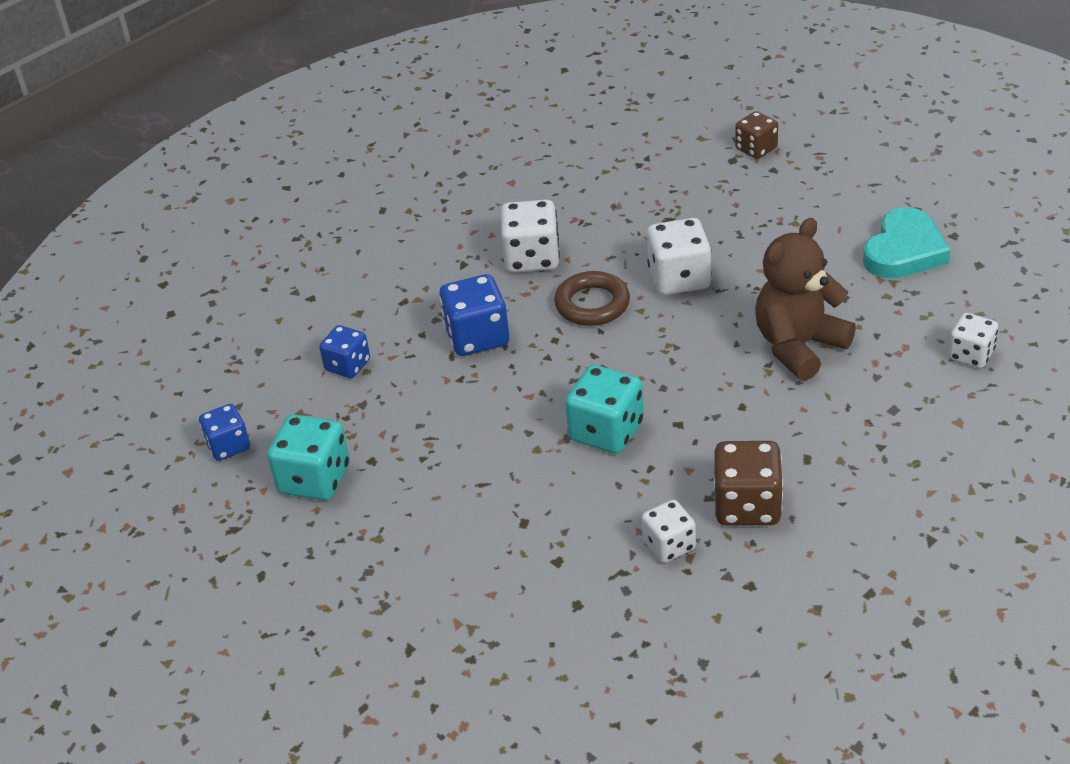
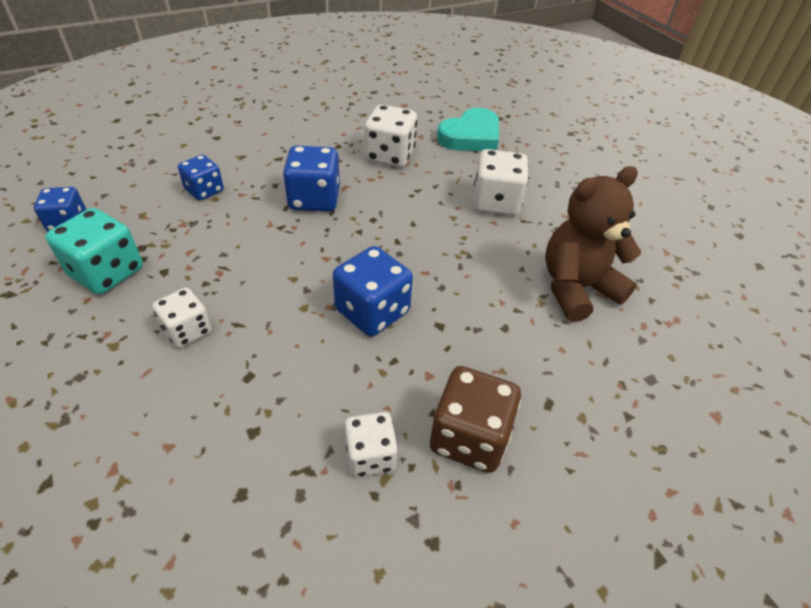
camera: 10 degrees right, 5 degrees up
(592, 304) = (417, 201): brown ring -> none
(606, 431) = (372, 311): turquoise dice -> blue dice
(756, 149) = (591, 130): brown dice -> none
(904, 251) = (693, 235): turquoise heart -> turquoise heart (471, 136)
(971, 355) = (740, 348): white dice -> white dice (187, 330)

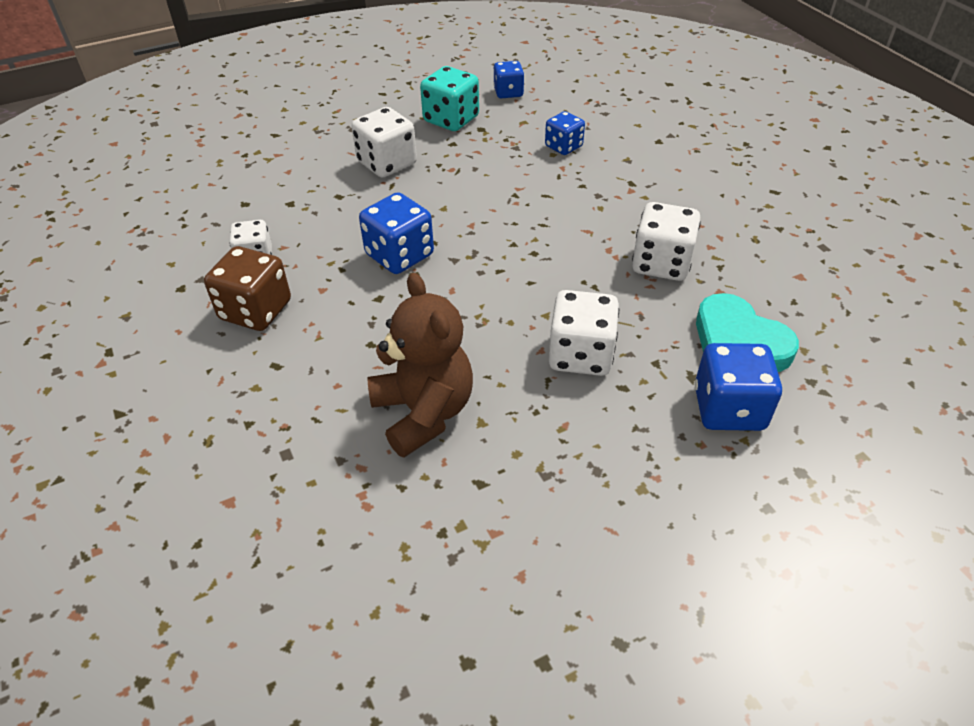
camera: 95 degrees right, 0 degrees up
(187, 330) = (387, 163): white dice -> white dice, size x1.56
(314, 199) = (562, 211): blue dice -> blue dice (728, 408)

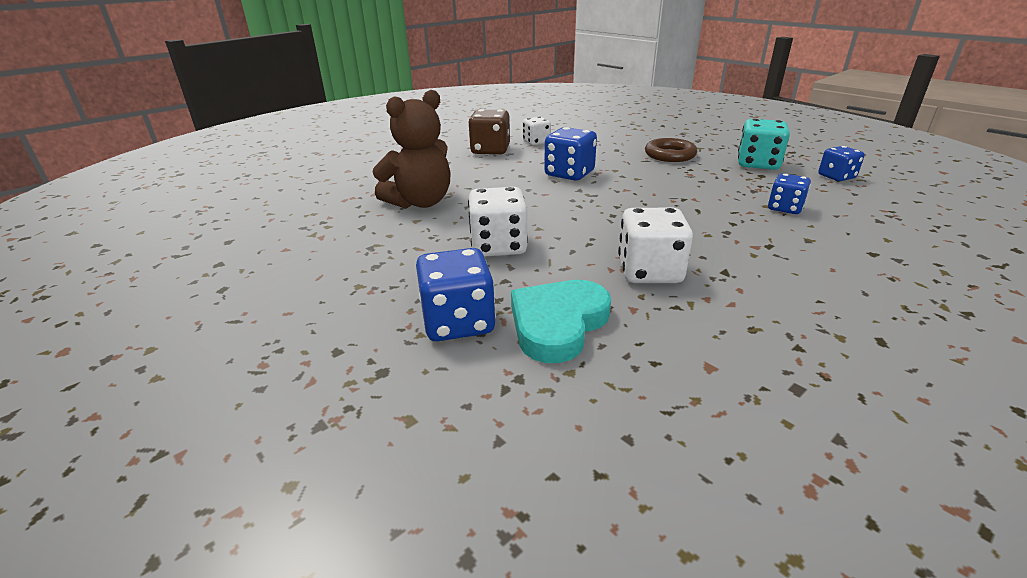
camera: 75 degrees right, 15 degrees down
(387, 163) = (670, 155): white dice -> brown ring

